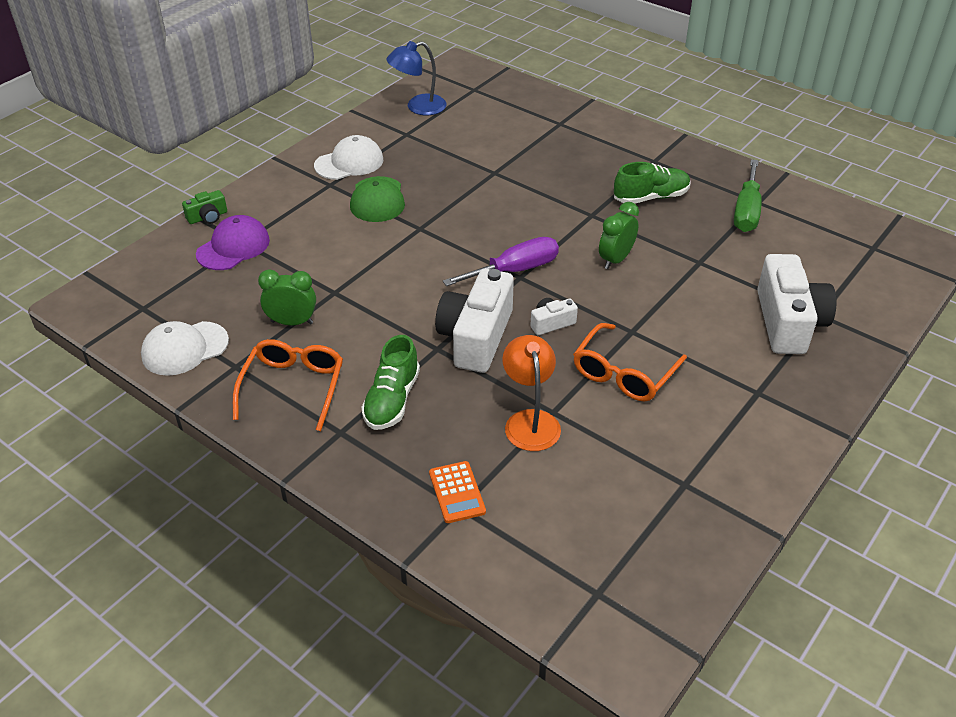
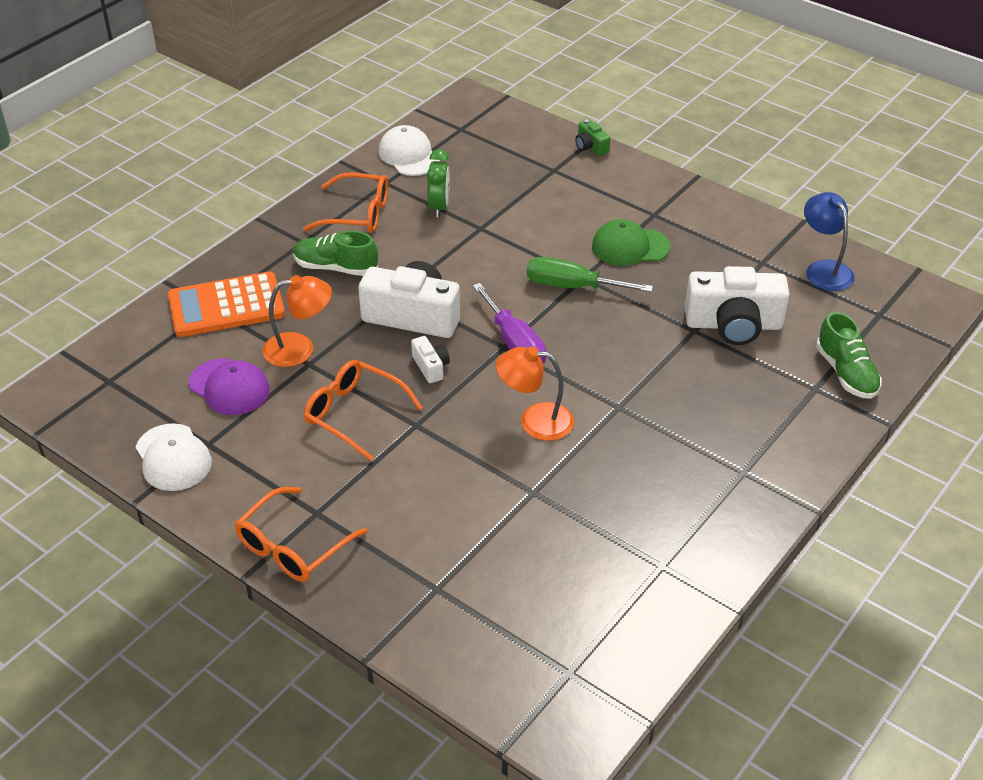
camera: 90 degrees right, 0 degrees up
(233, 247) = (545, 165): purple cap -> purple cap (229, 387)
(349, 163) = (696, 224): white cap -> white cap (173, 458)
(457, 492) = (226, 306): orange calculator -> orange calculator, size x1.93
(616, 260) = (535, 421): green clock -> orange lamp
(651, 197) = (660, 461): green shoe -> green shoe (846, 373)
(746, 211) = (639, 550): green screwdriver -> green screwdriver (572, 286)
(788, 322) = (423, 556): white camera -> white camera (733, 324)
(804, 405) = (292, 547): none -> orange glasses

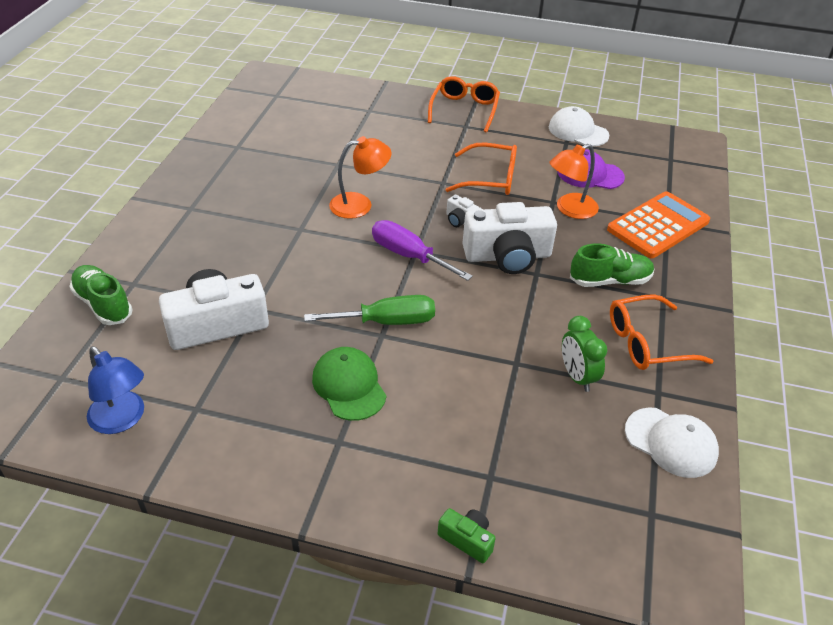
camera: 155 degrees right, 0 degrees up
(630, 247) = (349, 386): green cap -> green cap turned 90 degrees counterclockwise

